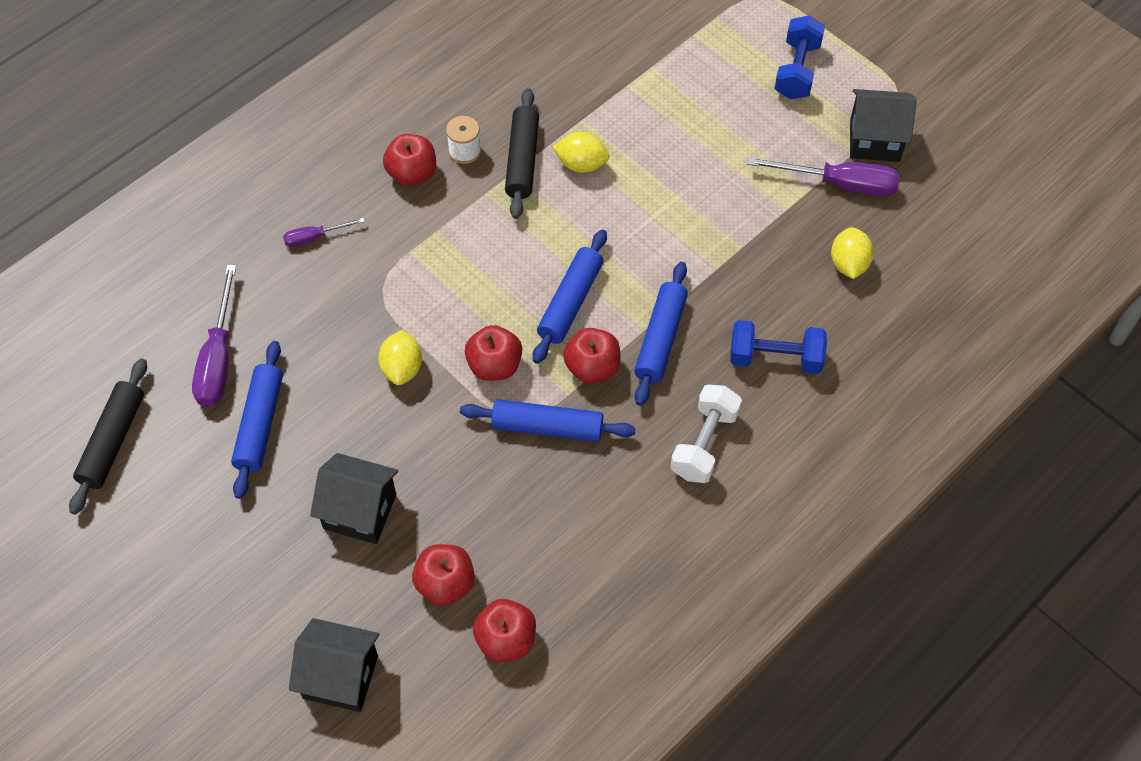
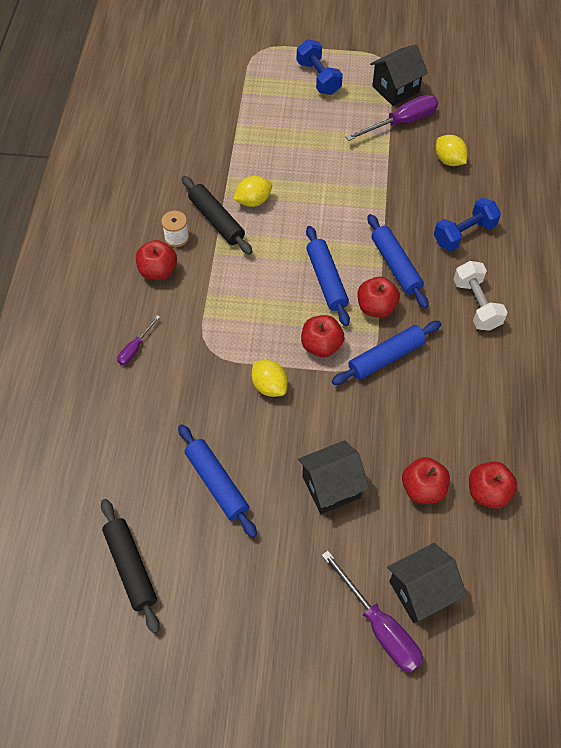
camera: 40 degrees left, 0 degrees up
(218, 358) = (148, 463): purple screwdriver -> purple screwdriver (379, 626)

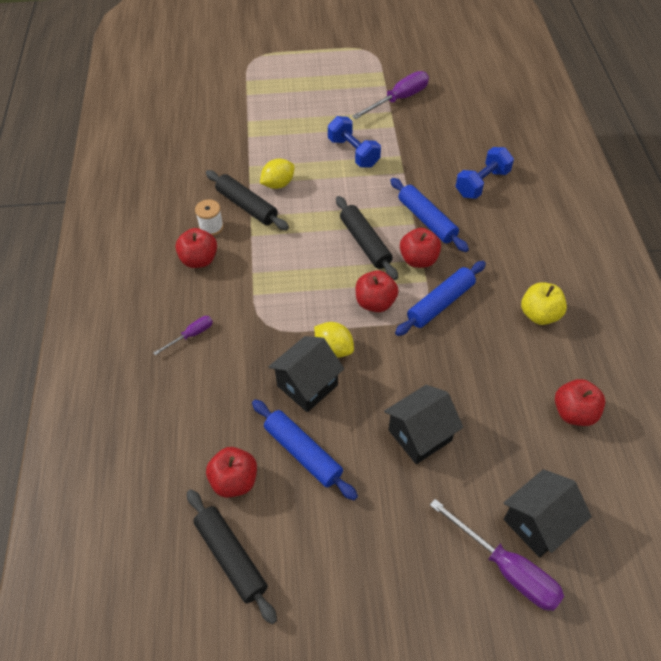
camera: 10 degrees left, 5 degrees down
(135, 348) = (191, 335): purple screwdriver -> purple screwdriver turned 150 degrees counterclockwise
(318, 78) = (314, 73): blue dumbbell -> blue dumbbell (353, 152)
(326, 280) = (365, 243): blue rolling pin -> black rolling pin
(395, 89) = (386, 73): black house -> black house (307, 385)
(423, 488) = (510, 420): red apple -> red apple (234, 480)
(449, 160) = (450, 124): yellow lemon -> none
(476, 304) = (511, 242): white dumbbell -> none
(483, 386) = (539, 314): none -> yellow apple

